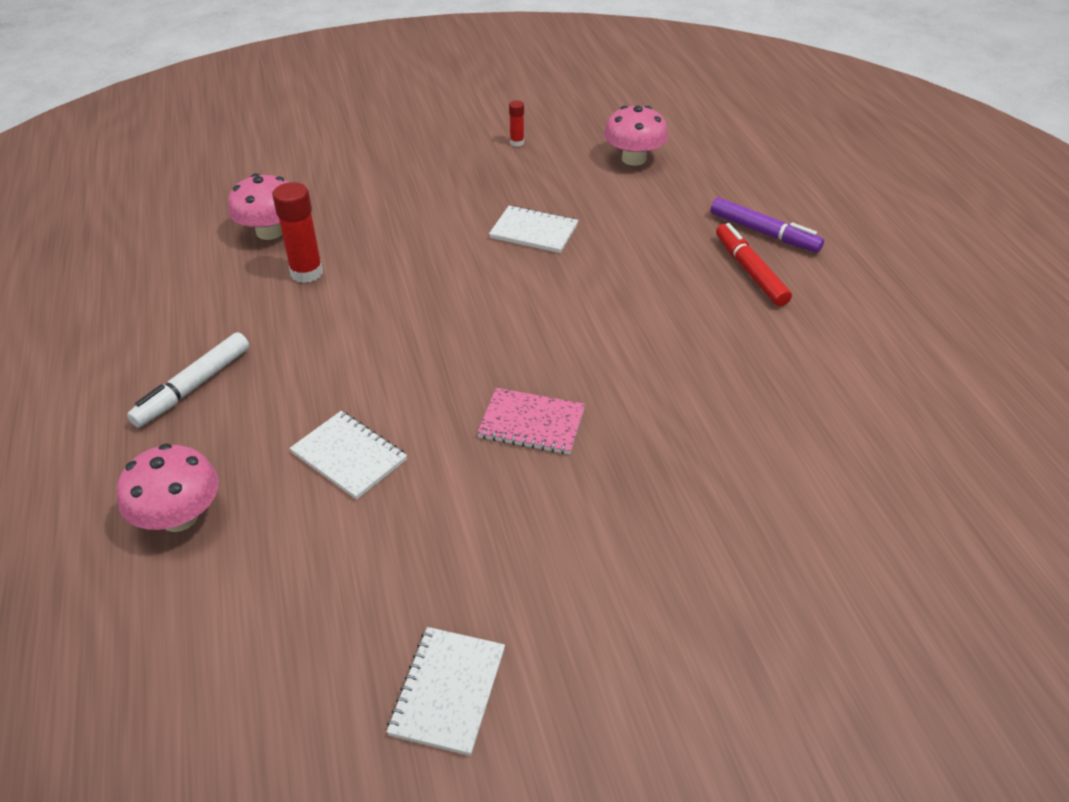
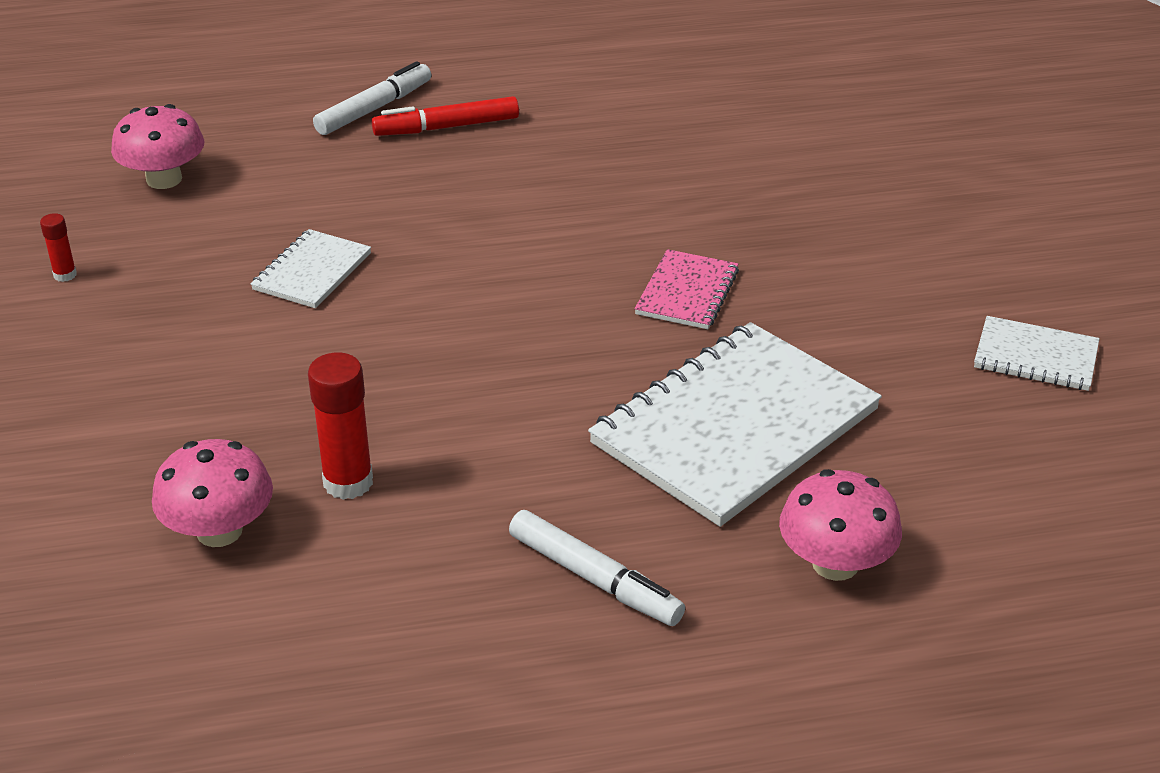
camera: 85 degrees left, 5 degrees down
(349, 456) = (735, 427): white notebook -> white notebook, size x2.07
(764, 233) = (374, 109): purple marker -> white marker

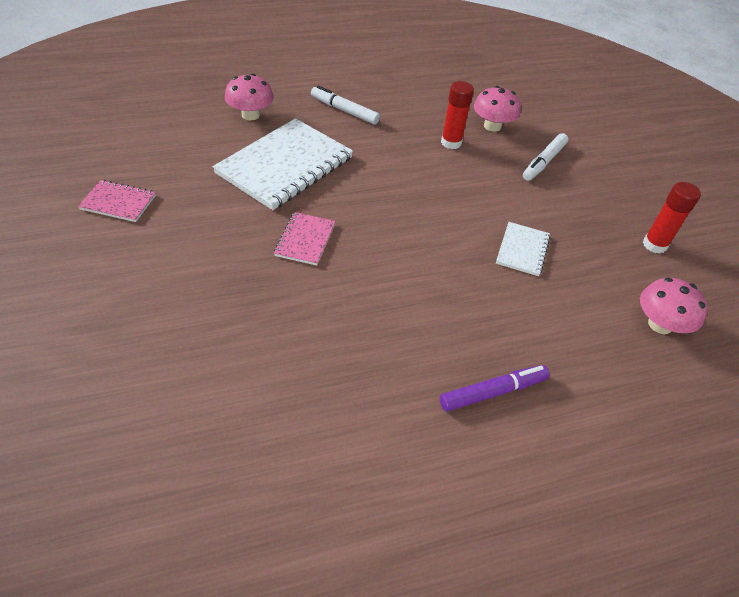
camera: 170 degrees right, 10 degrees up
(65, 275) = (654, 245): red glue stick -> red glue stick, size x1.90
(374, 109) = (559, 415): white marker -> white marker (543, 162)
(446, 127) = (493, 392): red marker -> purple marker
(1035, 356) = (118, 202): white notebook -> pink notebook

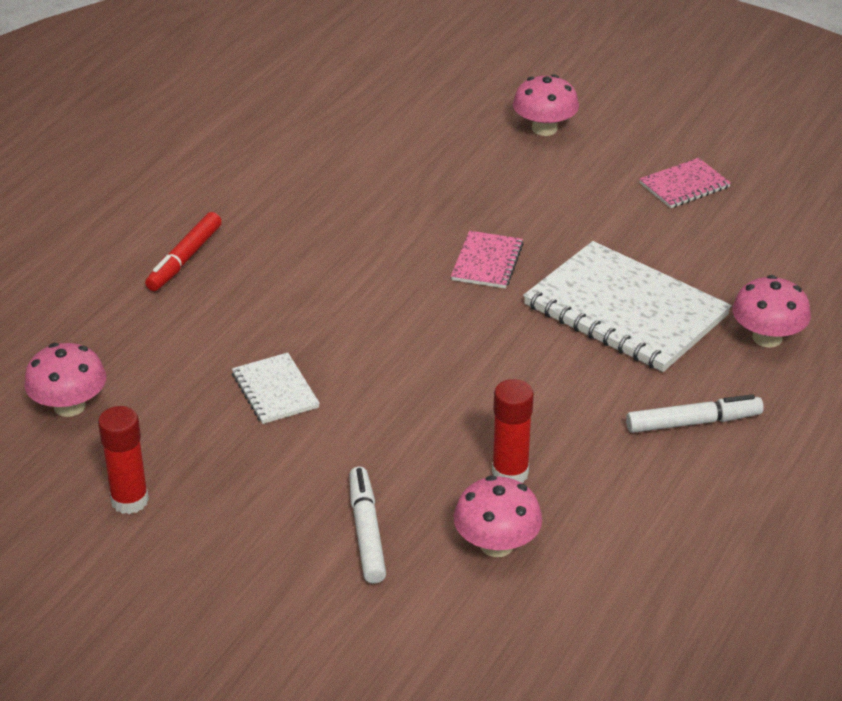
camera: 140 degrees right, 10 degrees down
(97, 309) = (544, 129): none -> pink mushroom
(285, 166) = (625, 310): white notebook -> white notebook turned 45 degrees counterclockwise
(305, 240) = (487, 262): pink notebook -> pink notebook turned 45 degrees clockwise
(493, 392) = (184, 259): purple marker -> red marker

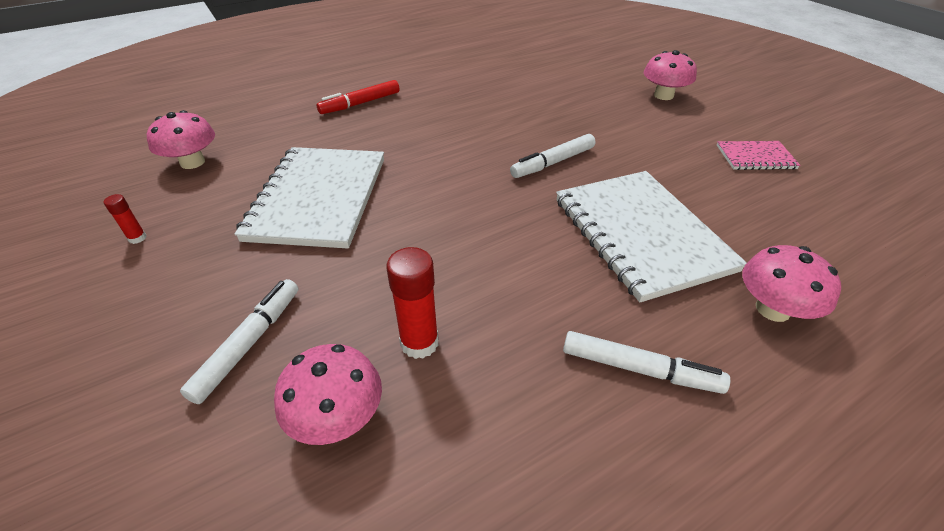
camera: 30 degrees right, 5 degrees up
(129, 501) = (137, 238): red glue stick -> red glue stick, size x0.53
(275, 390) = (319, 198): white notebook -> white notebook, size x2.07
(487, 262) = (553, 162): pink notebook -> white marker

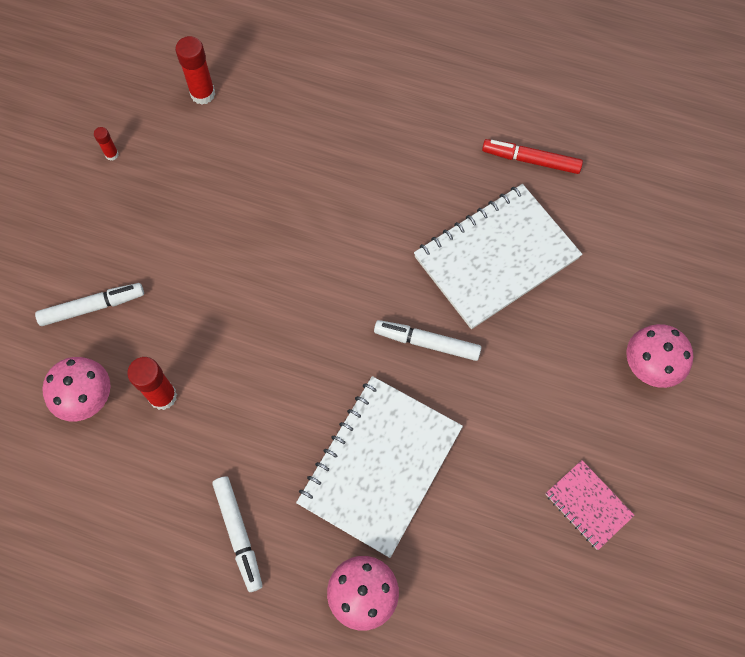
camera: 50 degrees right, 25 degrees up
(192, 162) = (203, 94): pink mushroom -> red glue stick
(319, 198) = (236, 217): white notebook -> white notebook (496, 257)
(360, 103) = (384, 121): red marker -> red marker (531, 160)

